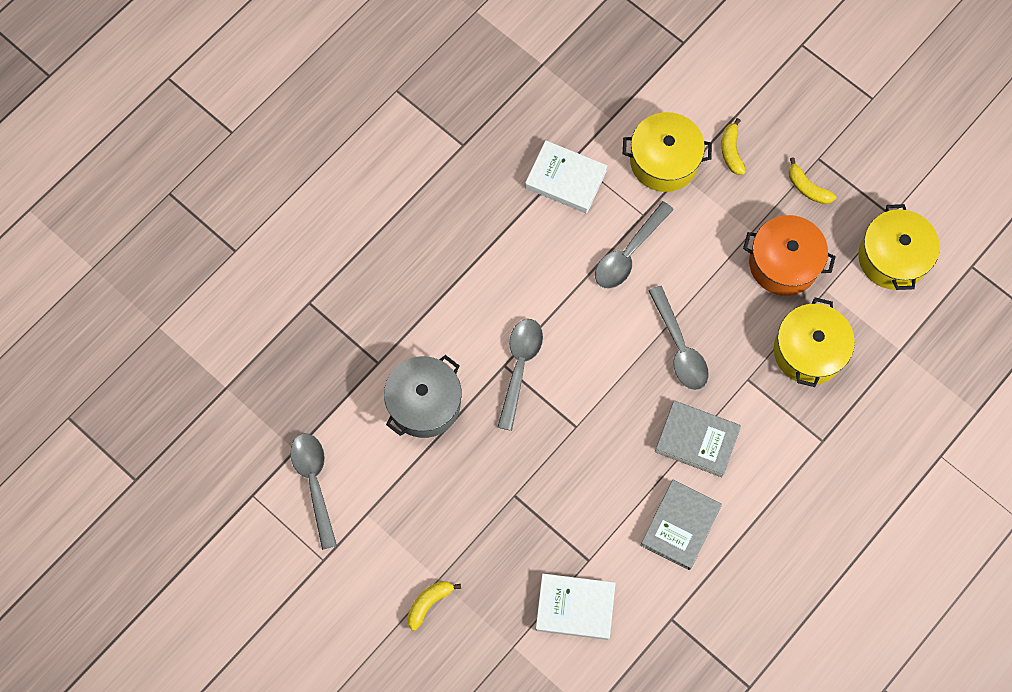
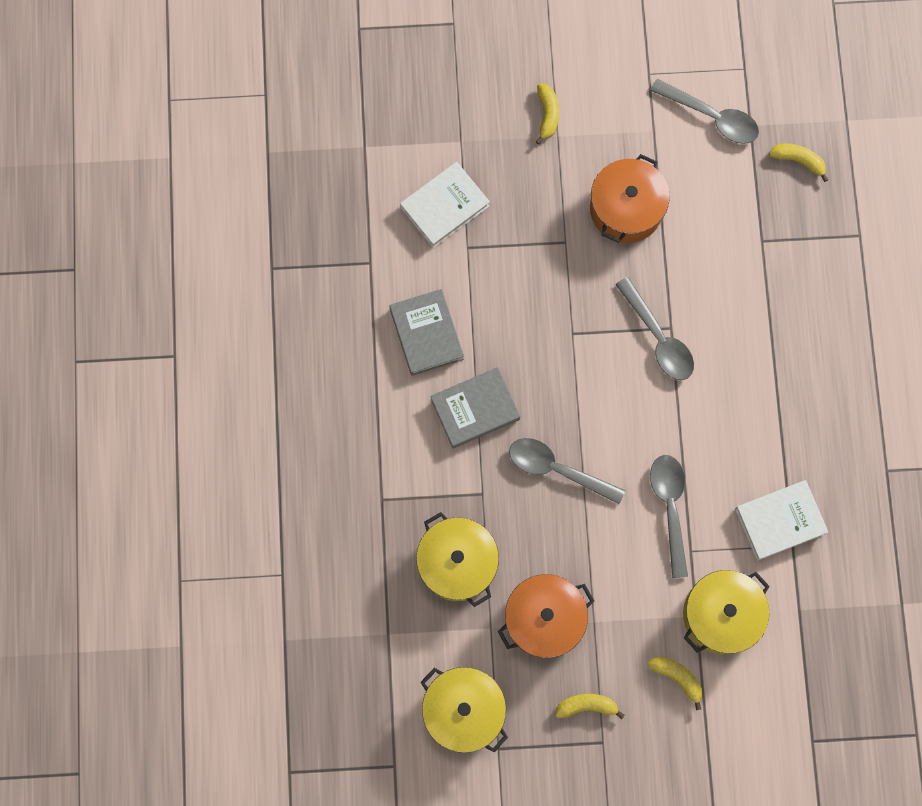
camera: 135 degrees right, 5 degrees up
(291, 392) = (798, 161): none -> yellow banana
(424, 403) = (697, 245): grey pot -> none
(446, 477) = (626, 209): none -> orange pot

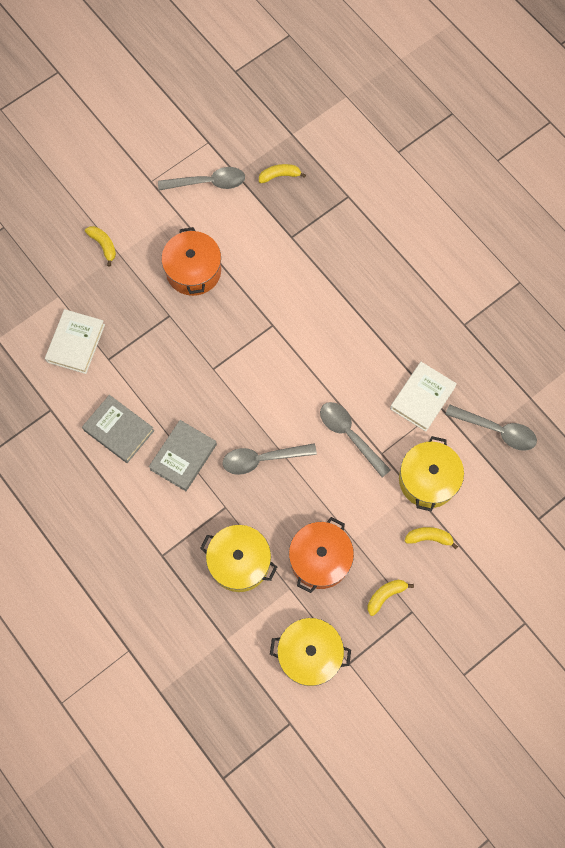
camera: 35 degrees left, 5 degrees down
(658, 337) = (268, 336): grey spoon -> grey spoon (496, 430)

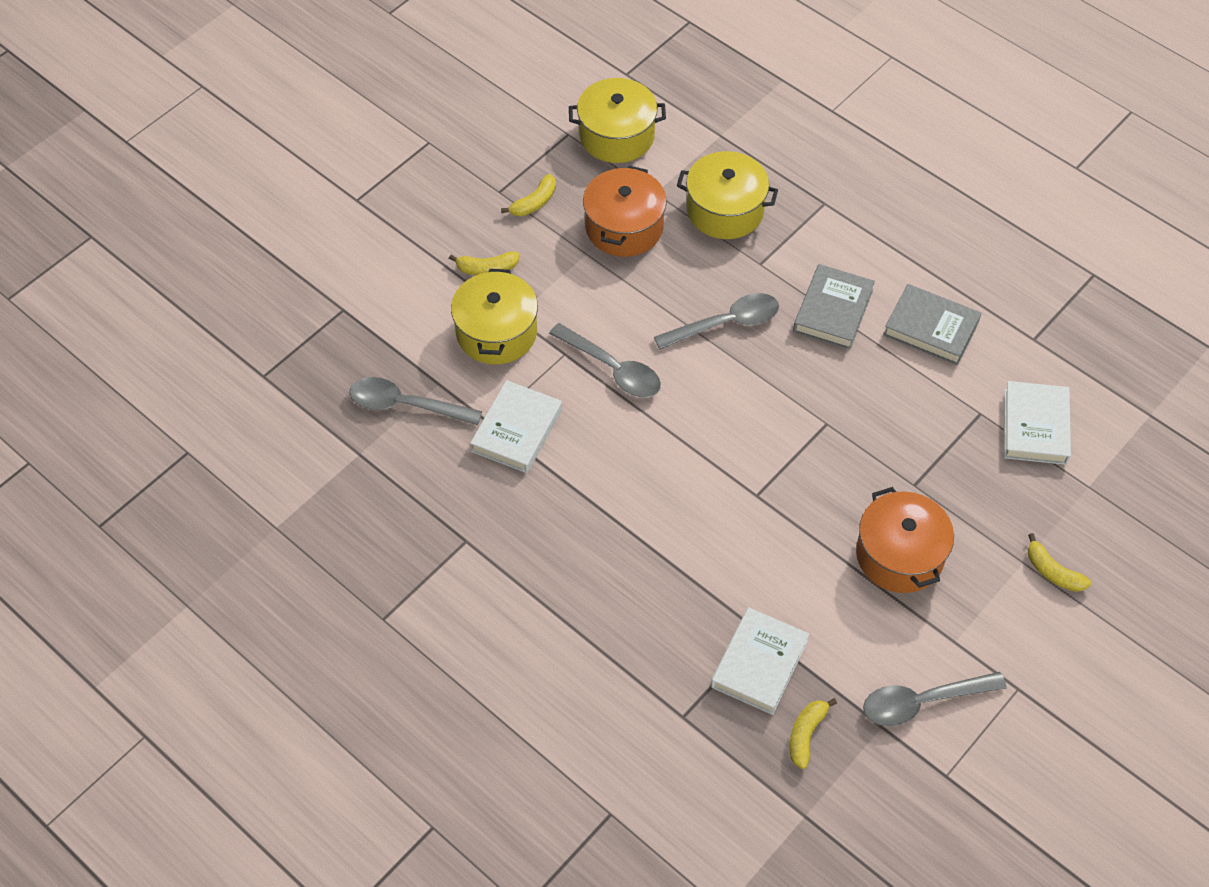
camera: 170 degrees right, 15 degrees down
(280, 176) = (806, 734): yellow banana -> yellow banana turned 135 degrees clockwise
(297, 219) = (759, 664): none -> white book

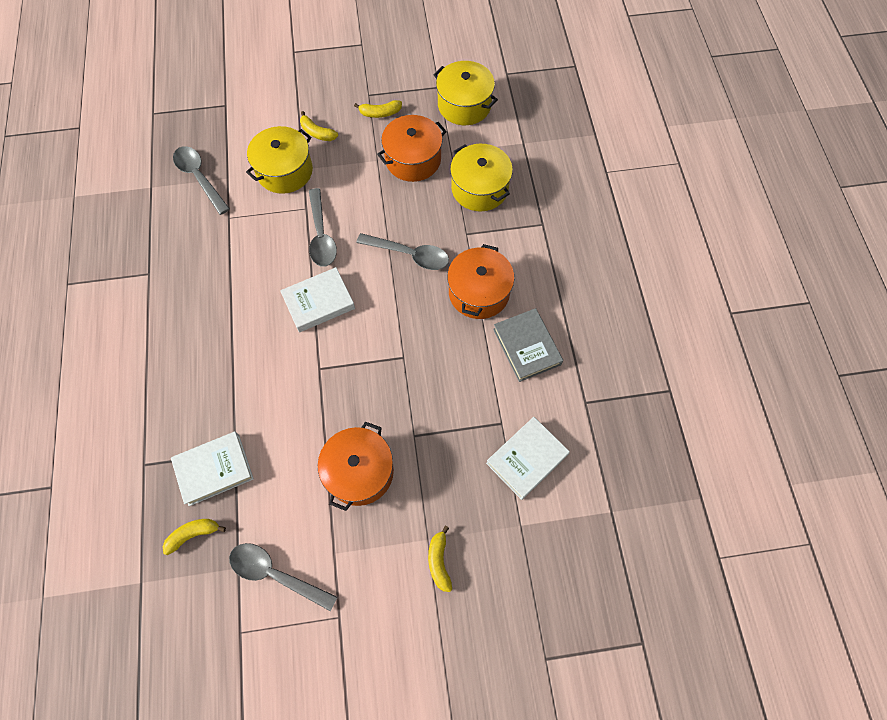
camera: 40 degrees right, 10 degrees up
(517, 430) = (237, 233): white book -> white book (319, 302)
(833, 311) = (479, 292): grey book -> orange pot

